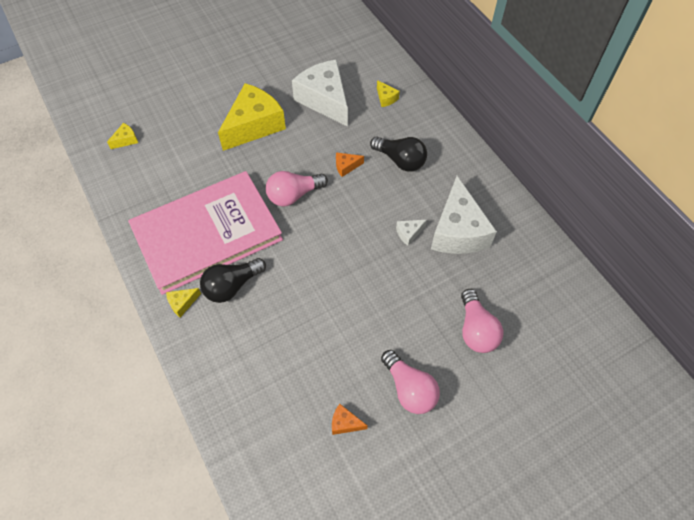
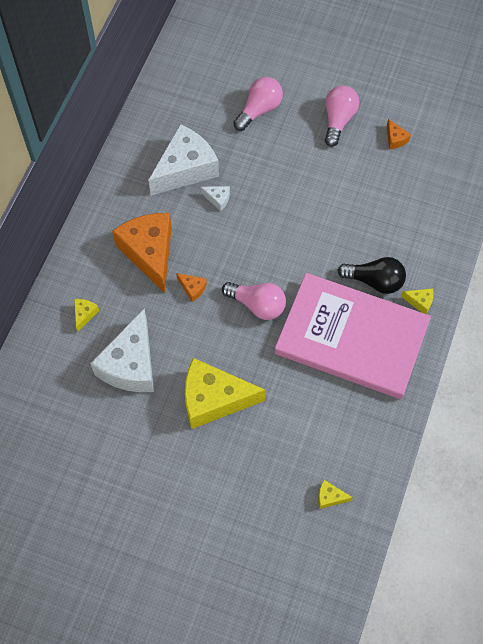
camera: 130 degrees left, 5 degrees up
(400, 160) = (149, 253): black light bulb -> orange cheese

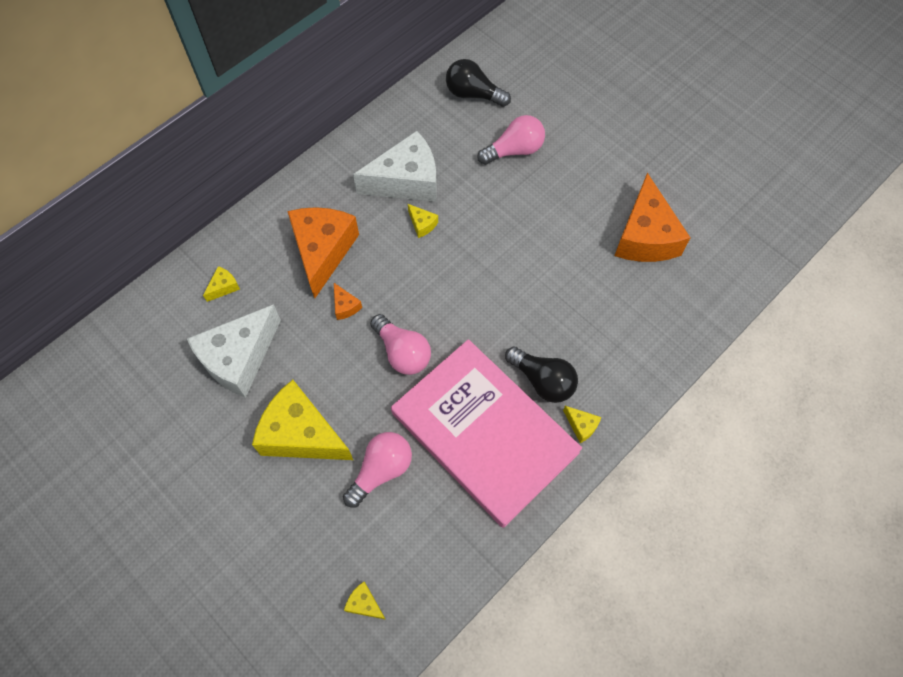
camera: 25 degrees right, 0 degrees up
(201, 75) = (473, 94): none -> black light bulb
(217, 199) = (422, 224): white cheese -> yellow cheese
(338, 120) = (592, 192): pink light bulb -> pink light bulb (381, 470)
(395, 139) = (645, 236): orange cheese -> orange cheese, size x2.46

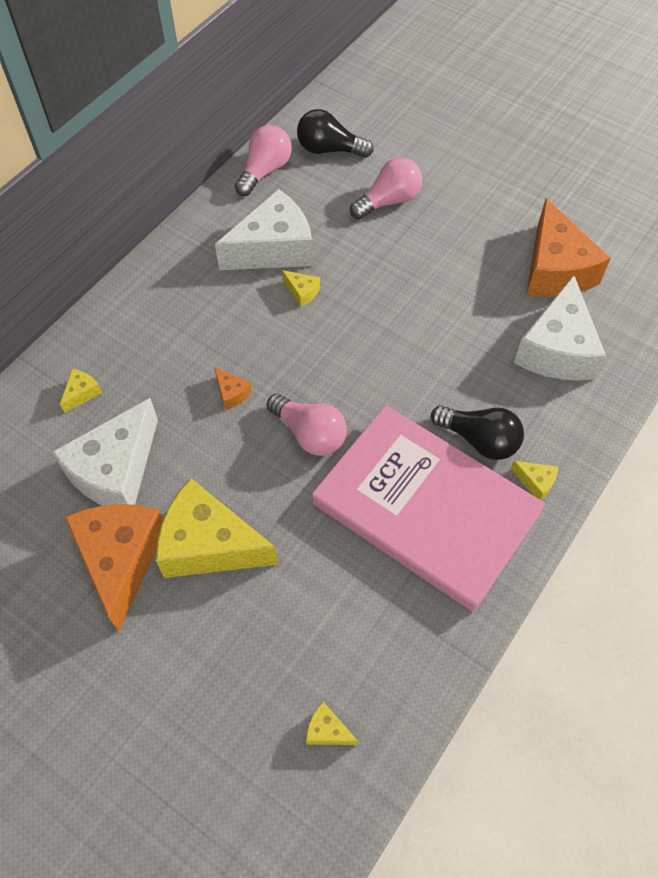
camera: 10 degrees left, 5 degrees down
(323, 251) = (192, 337): orange cheese -> orange cheese (121, 560)
(381, 470) = (314, 571): pink light bulb -> pink light bulb (265, 171)
(628, 310) = (557, 349): none -> white cheese

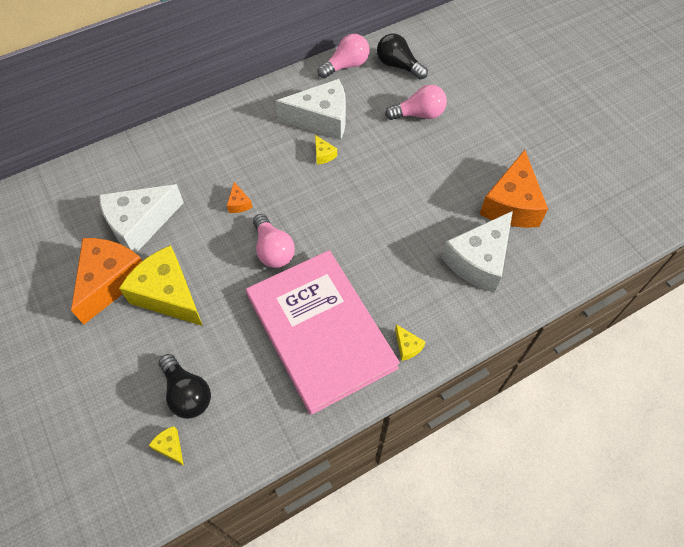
camera: 25 degrees right, 0 degrees up
(82, 393) = (148, 168): yellow cheese -> none
(479, 440) = (385, 301): black light bulb -> black light bulb (187, 393)

